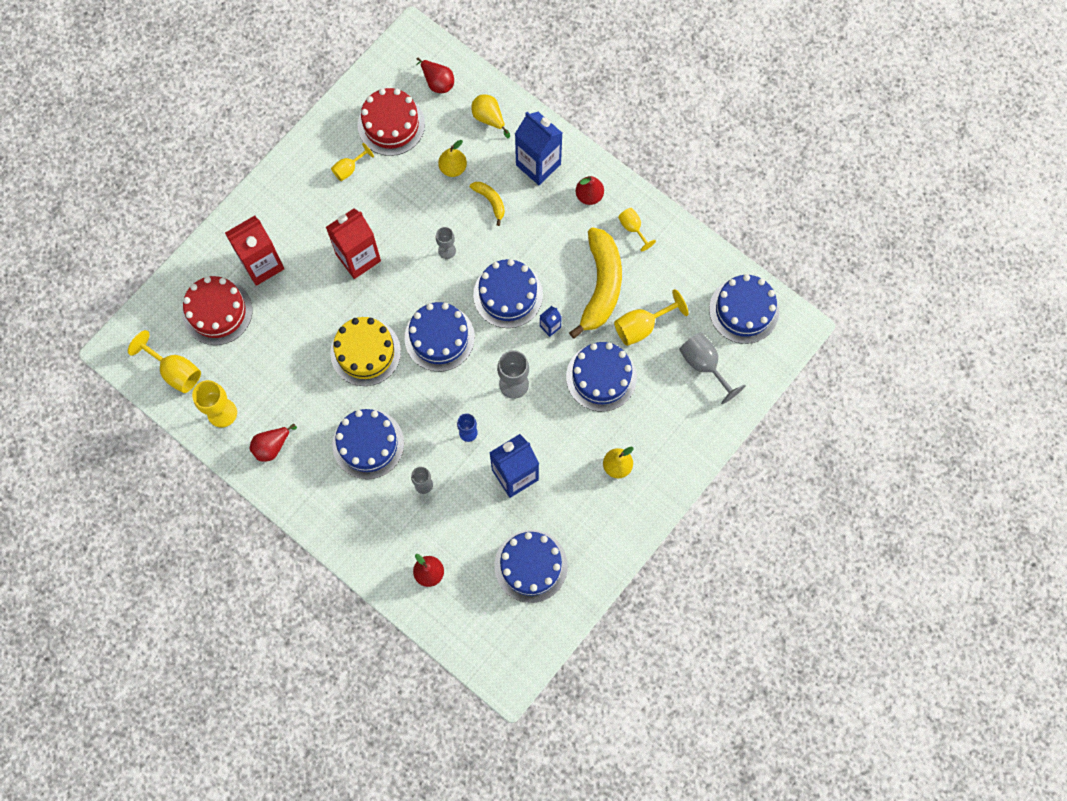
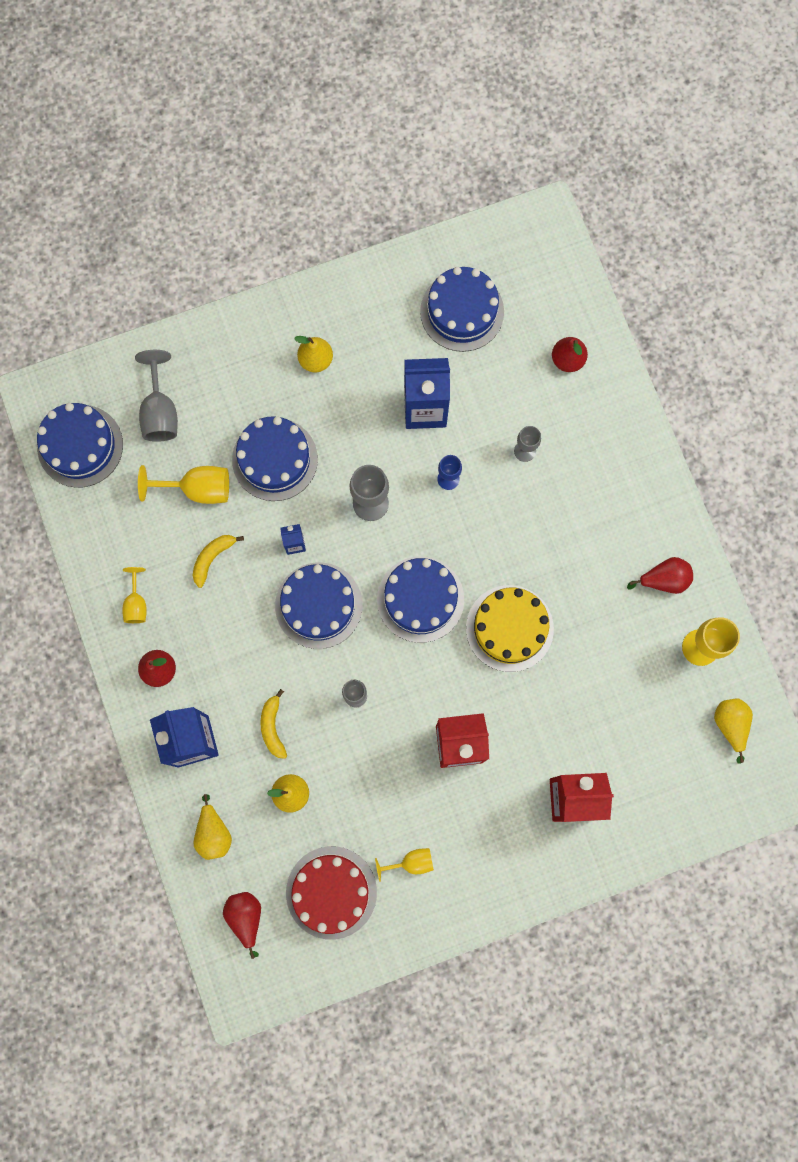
camera: 150 degrees left, 5 degrees up
(175, 371) = (730, 725): yellow goblet -> yellow pear
(217, 311) = (650, 769): red cake -> none
(368, 444) = (560, 525): blue cake -> none
(601, 286) = (213, 558): yellow banana -> yellow banana, size x0.46

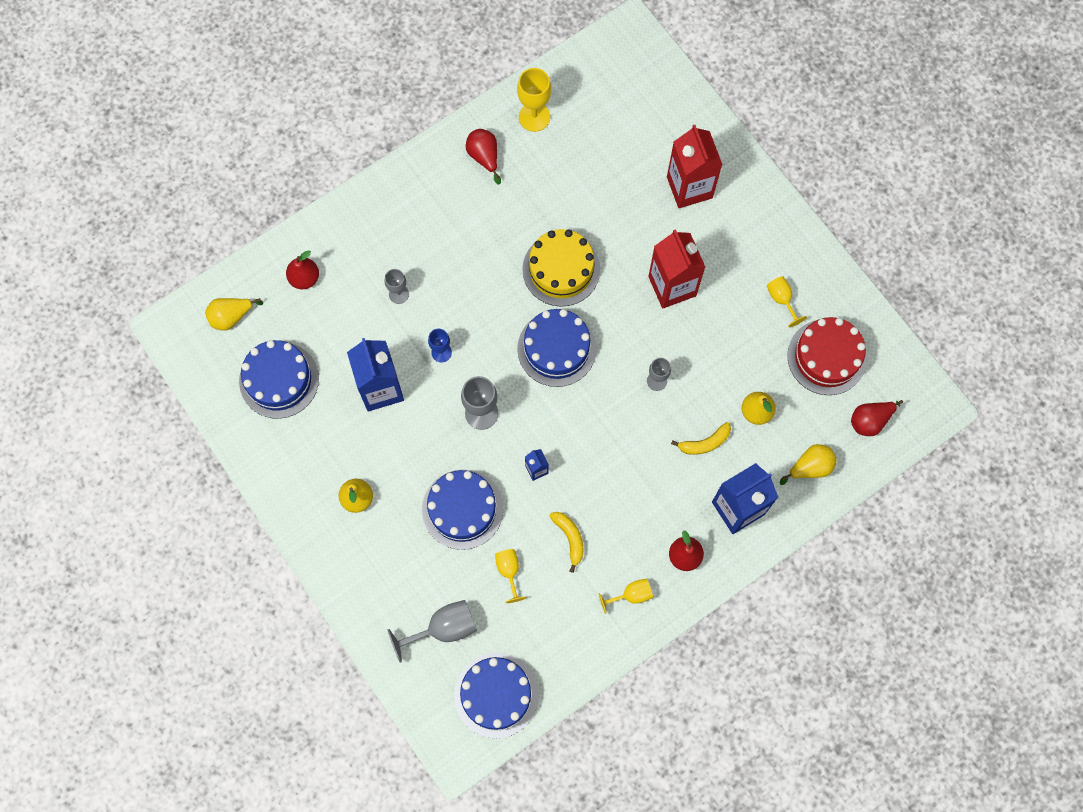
camera: 105 degrees left, 5 degrees down
(198, 489) = (509, 571): yellow goblet -> yellow goblet, size x0.62
(213, 558) = (570, 538): yellow banana -> yellow banana turned 135 degrees counterclockwise
(318, 605) = (586, 433): blue cake -> none
(730, 725) = (592, 81): yellow pear -> yellow pear (231, 317)

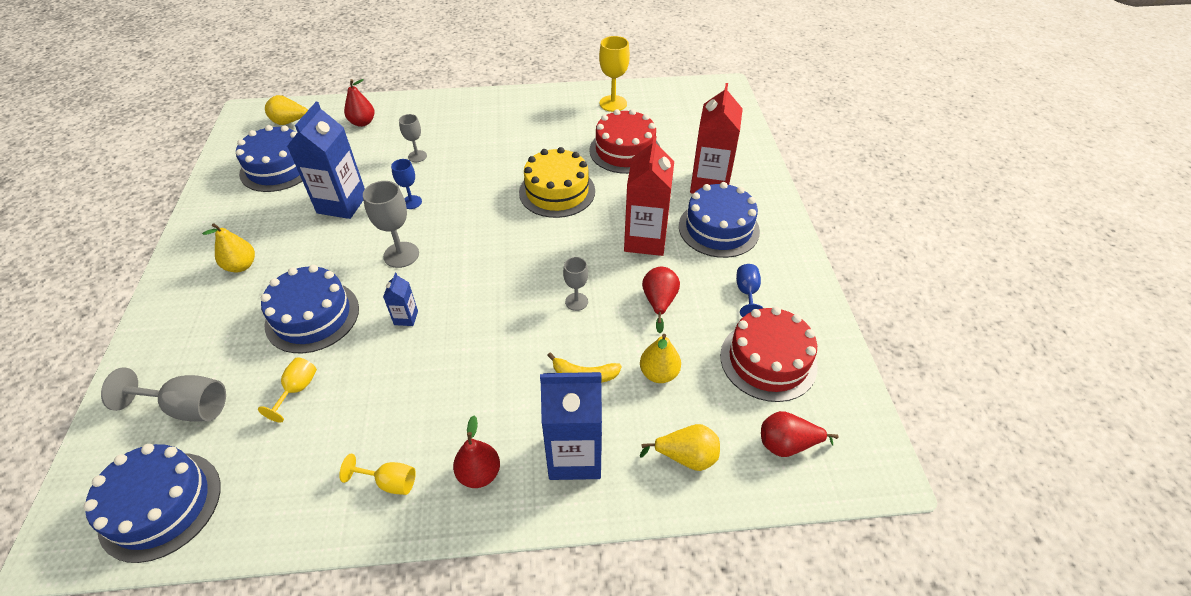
camera: 30 degrees right, 25 degrees down
(484, 157) = (556, 110): red pear -> red pear (659, 302)
(556, 348) = (506, 239): blue cake -> blue cake (718, 228)
(570, 538) = (380, 391): yellow banana -> none
(588, 182) = (625, 150): none -> red cake
(781, 300) = (747, 293): yellow goblet -> blue goblet

